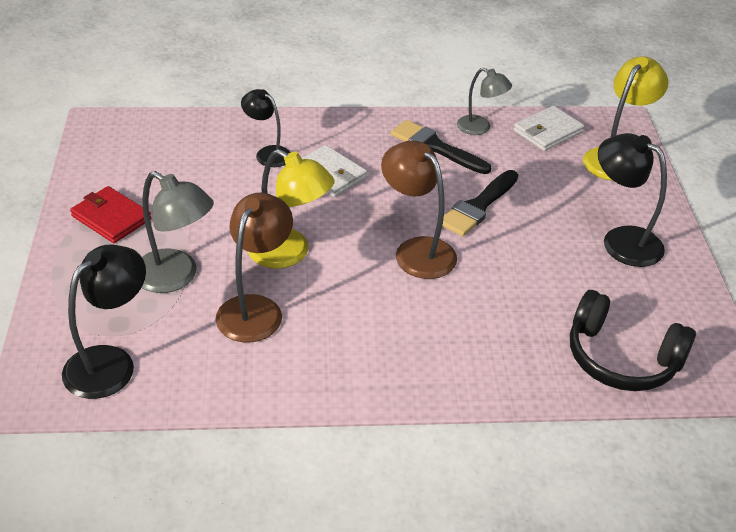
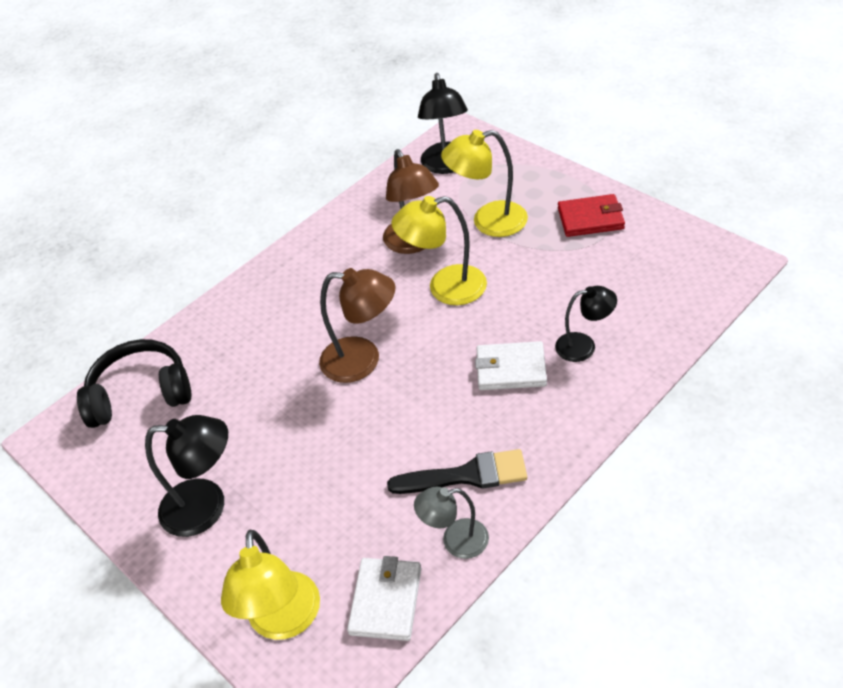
camera: 145 degrees right, 5 degrees up
(176, 277) = (488, 222): grey lamp -> yellow lamp
(478, 206) = (359, 439): black brush -> none

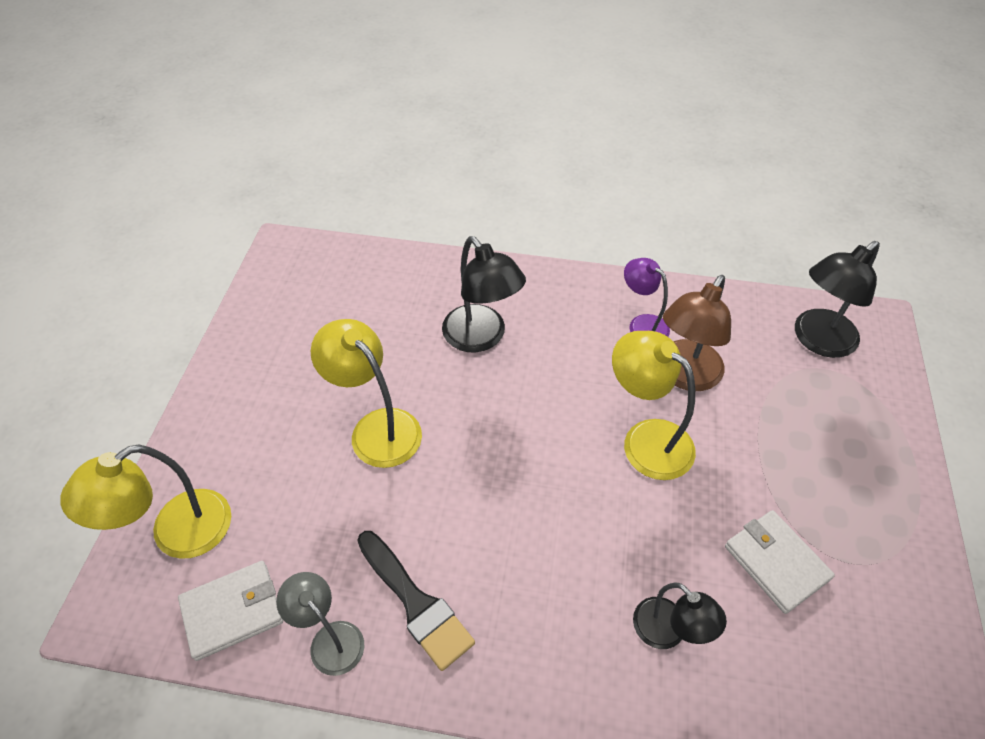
camera: 50 degrees right, 5 degrees up
(141, 394) = (359, 277): black headphones -> none
(207, 507) = (269, 398): black lamp -> black lamp (481, 338)
(354, 243) = (642, 324): none -> purple lamp
(363, 360) = (501, 421): brown lamp -> none
(488, 222) = (771, 427): yellow lamp -> yellow lamp (376, 428)
(510, 369) = (581, 569): white wallet -> white wallet (776, 562)
(590, 218) = (870, 532): red wallet -> none

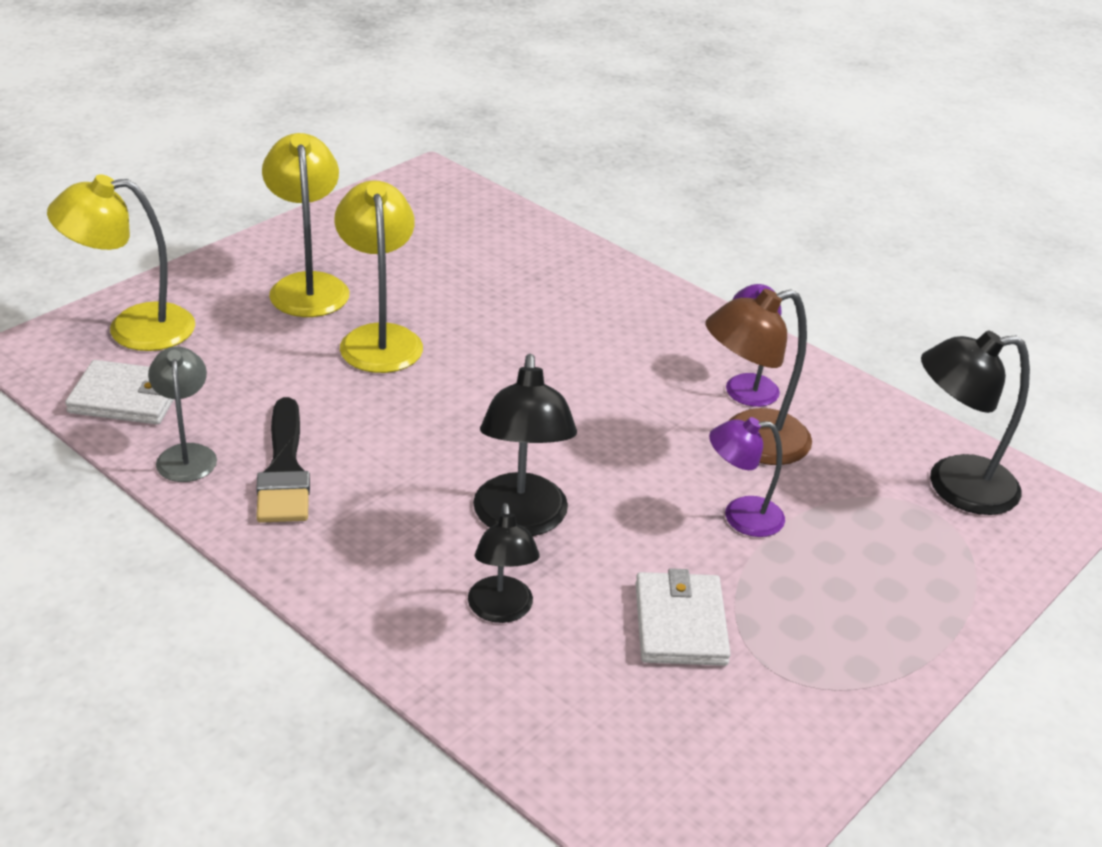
camera: 30 degrees right, 15 degrees down
(481, 338) = (556, 319): black lamp -> black lamp (520, 520)
(646, 439) = (646, 469): yellow lamp -> yellow lamp (308, 286)
(732, 444) = (741, 517): none -> purple lamp

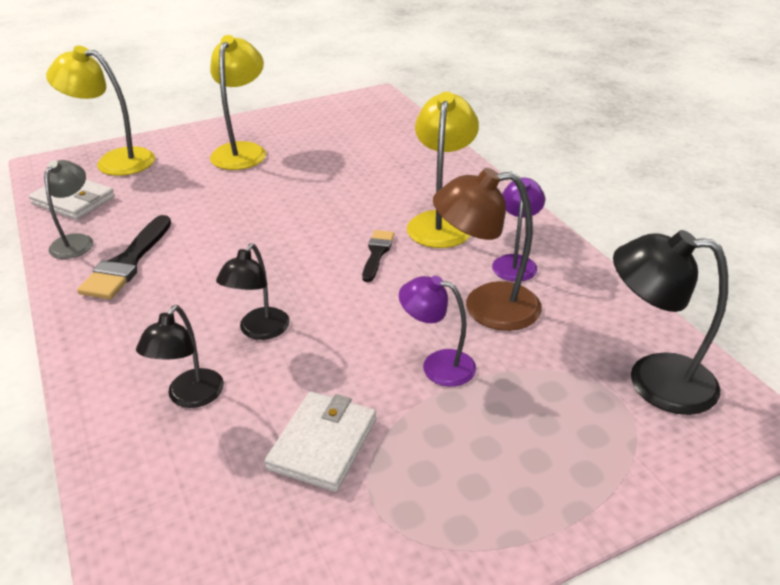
camera: 25 degrees right, 0 degrees up
(379, 338) = (261, 189): yellow lamp -> yellow lamp (441, 222)
(520, 520) = (259, 331): black lamp -> black lamp, size x0.64
(588, 400) = (377, 253): none -> black brush

